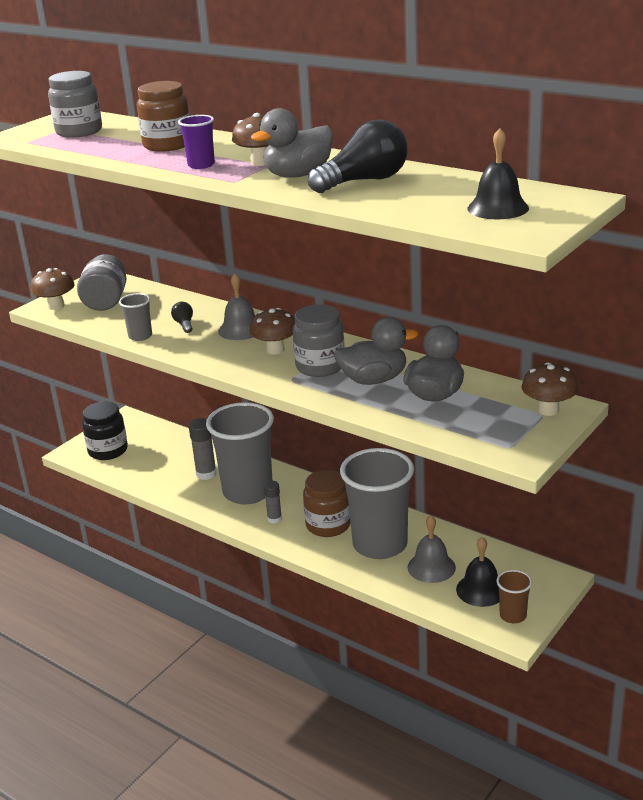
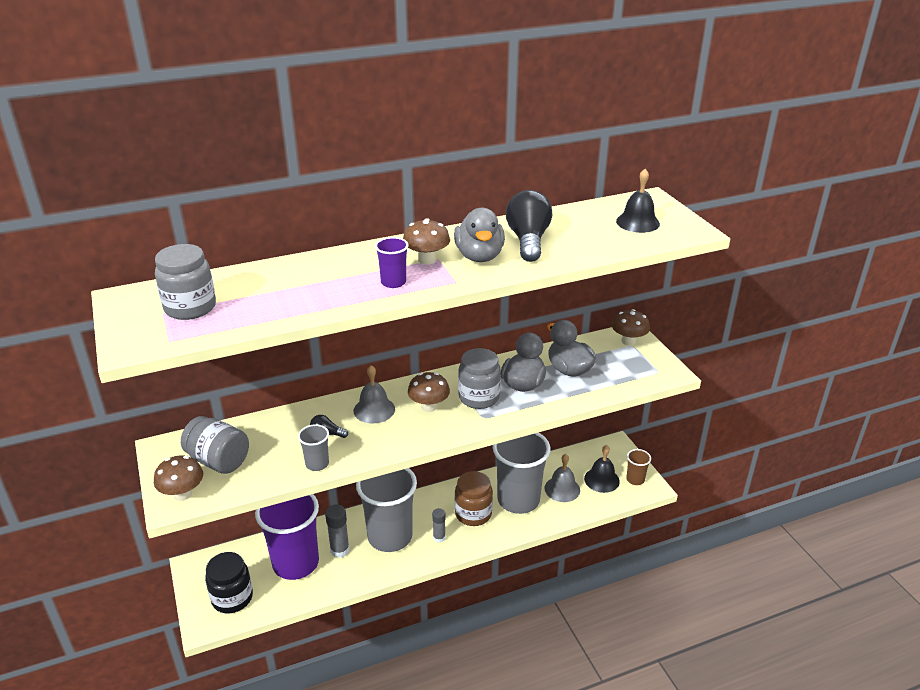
camera: 60 degrees left, 5 degrees up
(167, 145) = (313, 281): brown jar -> none
(170, 460) = (296, 563): none -> purple cup

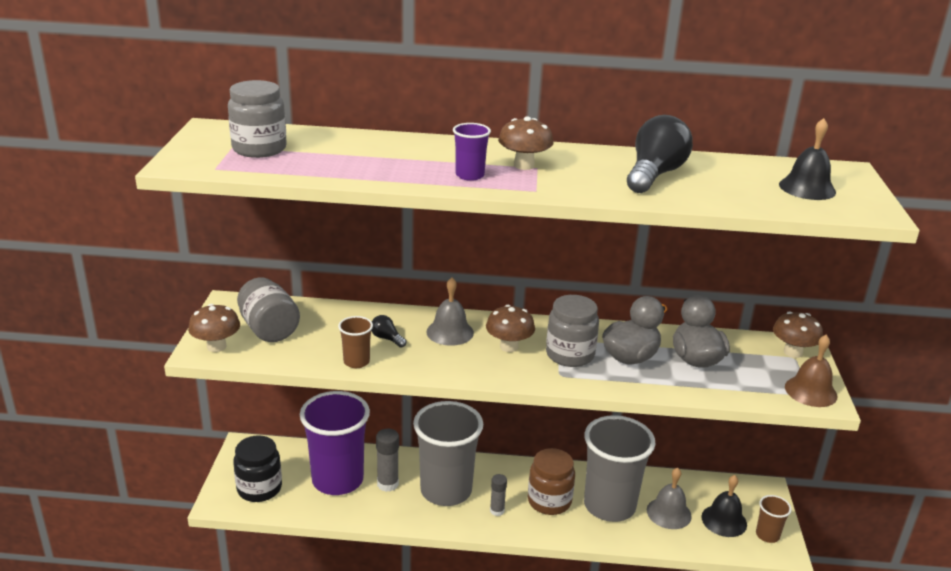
camera: 25 degrees right, 5 degrees down
(317, 464) = (356, 362): grey cup -> brown cup
(479, 256) = (584, 175): grey duck -> none
(658, 369) = (810, 391): none -> brown bell

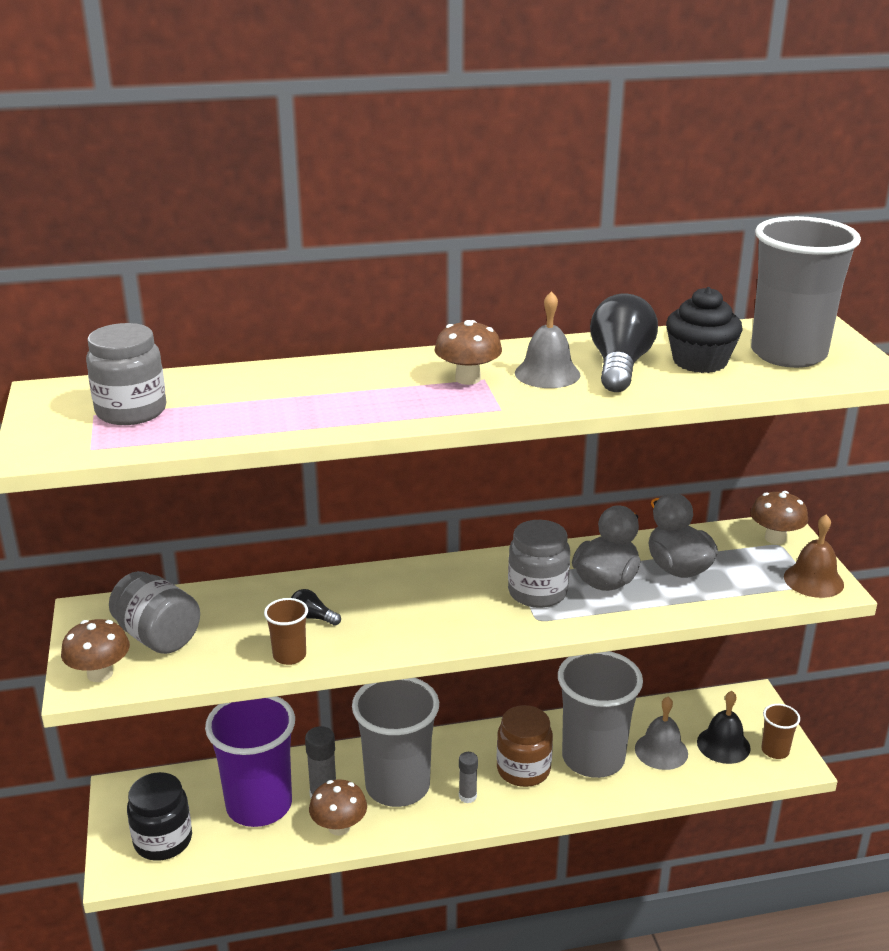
camera: 15 degrees left, 0 degrees up
(450, 332) = (385, 593): grey bell -> grey bell (547, 373)
(469, 175) = (413, 403): purple cup -> none
(509, 347) = (463, 597): brown mushroom -> brown mushroom (339, 827)
(725, 182) = (699, 362): none -> black cupcake
(807, 188) = (788, 354): black bell -> grey cup

